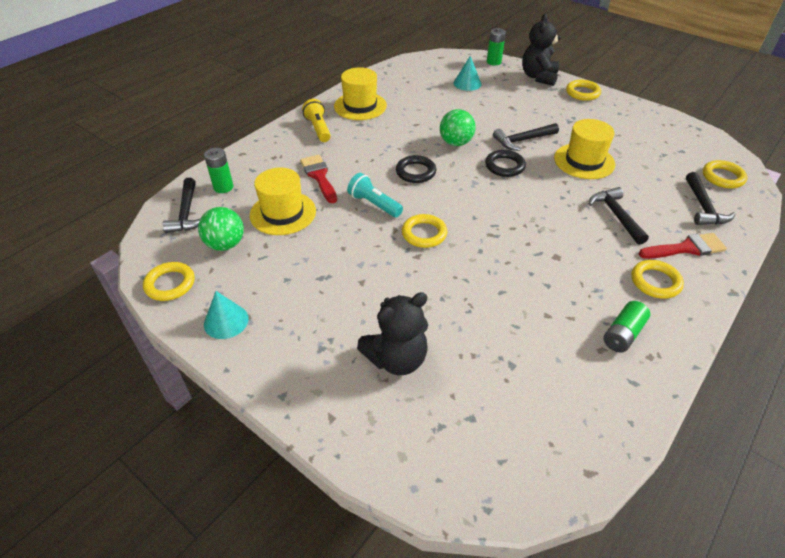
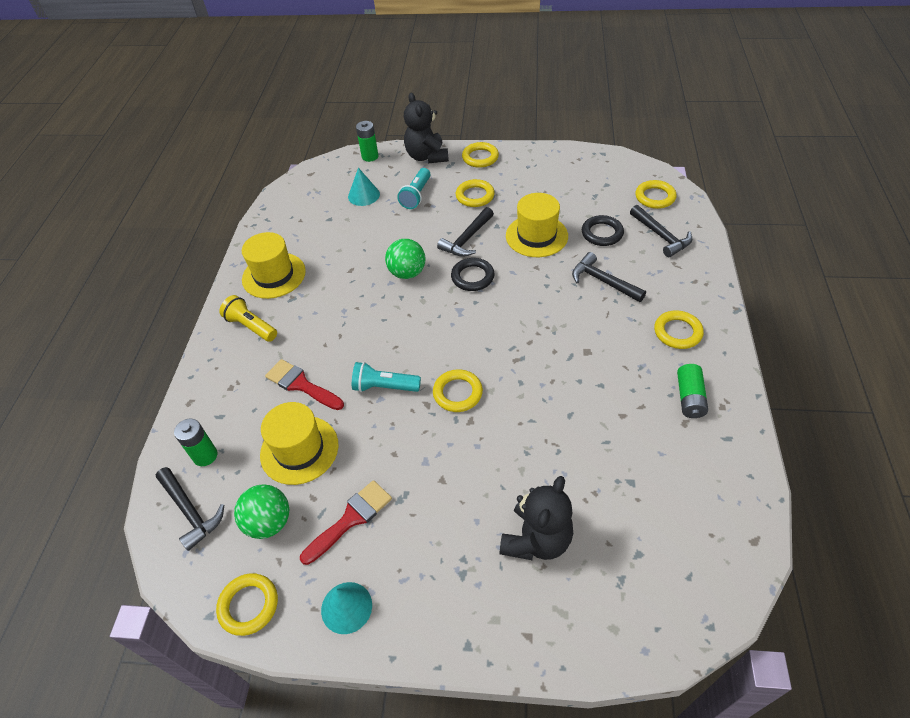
camera: 30 degrees left, 5 degrees up
(415, 172) = (395, 327): black ring -> black ring (602, 233)
(507, 98) = (416, 195): none -> turquoise flashlight
(555, 115) = (475, 196): none -> yellow ring
(686, 248) = (677, 285): red brush -> red brush (351, 519)

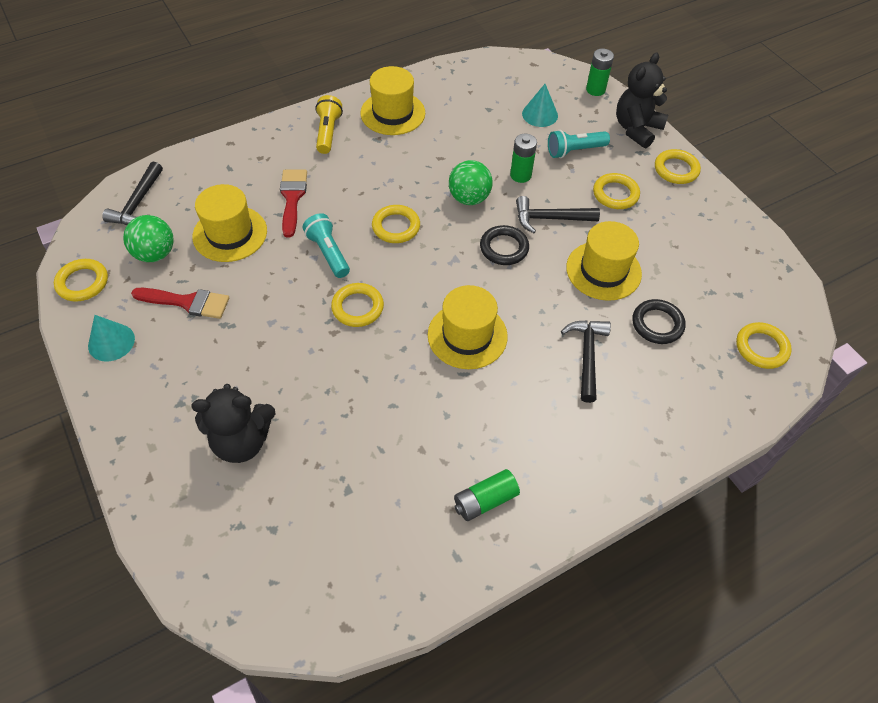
camera: 50 degrees right, 5 degrees up
(205, 456) = (189, 182): green battery -> green battery (520, 175)
(537, 337) = (467, 335): none -> yellow hat
(661, 236) = (702, 380): black hammer -> none
(677, 332) = (568, 454): yellow ring -> yellow ring (396, 227)

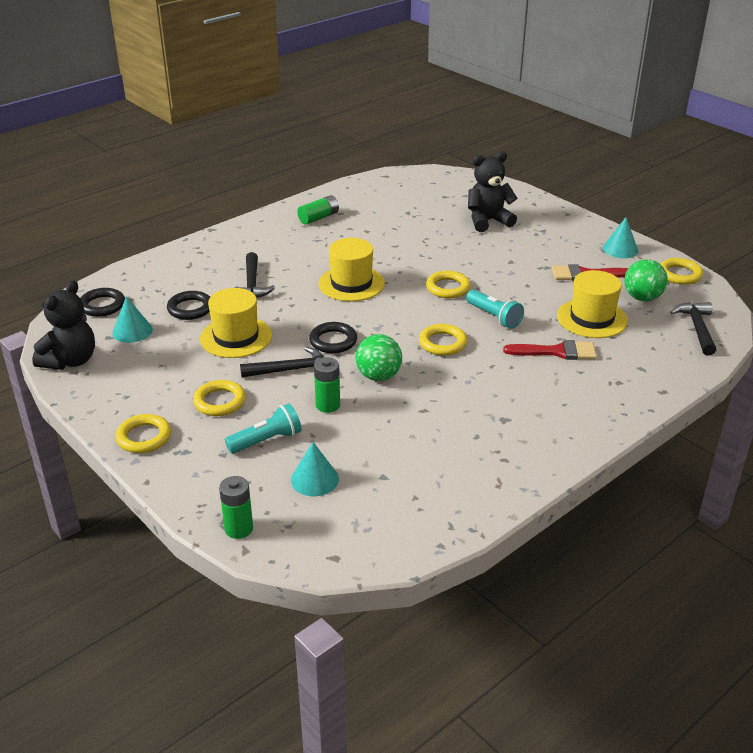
camera: 170 degrees right, 20 degrees down
(292, 198) = (557, 352): red brush -> red brush turned 75 degrees counterclockwise
(328, 132) = (564, 417): yellow flashlight -> none
(393, 113) = (502, 452): yellow hat -> none
(636, 129) = (186, 479): black teddy bear -> black teddy bear (70, 361)
(715, 299) = (132, 331): none -> turquoise cone
(761, 348) = (102, 305): yellow ring -> black ring

